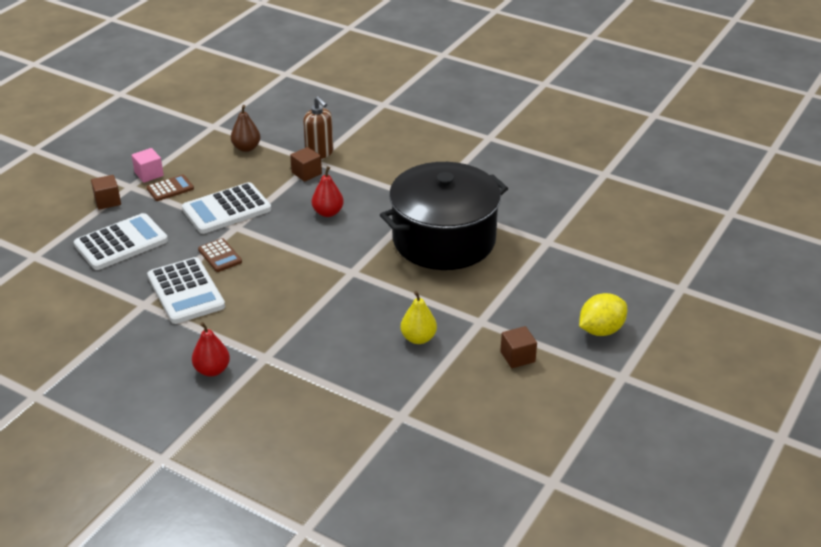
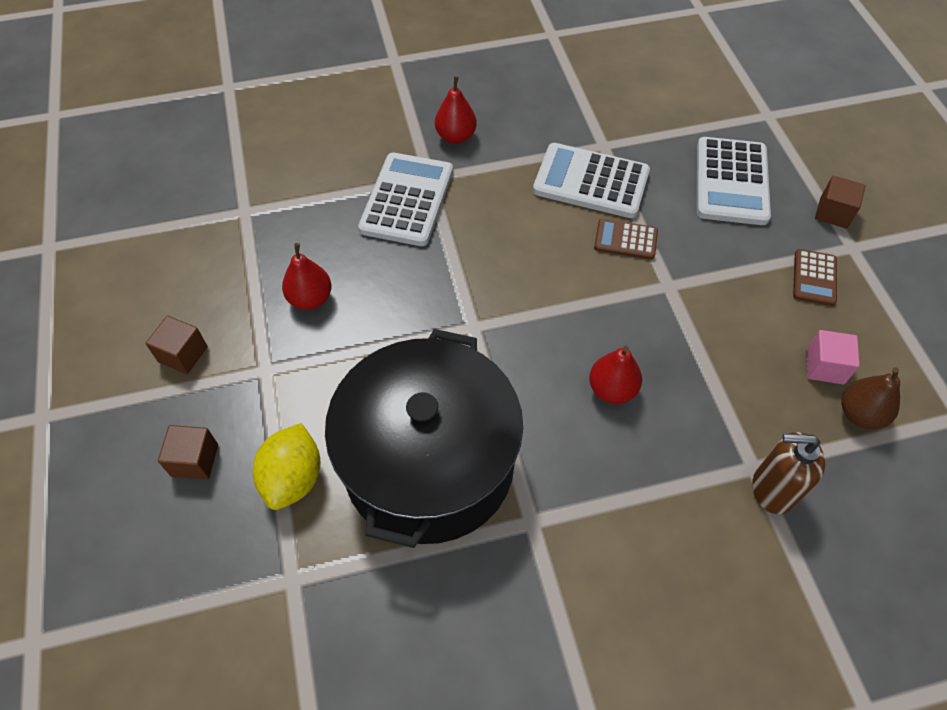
camera: 135 degrees right, 20 degrees up
(149, 174) = (869, 278): pink cube -> pink cube (824, 366)
(226, 209) = (716, 300): white calculator -> white calculator (407, 200)
(306, 173) = (729, 435): brown cube -> brown cube (195, 460)
(418, 338) = (310, 299): yellow pear -> red pear
(601, 330) = (107, 468): yellow lemon -> yellow lemon (293, 478)

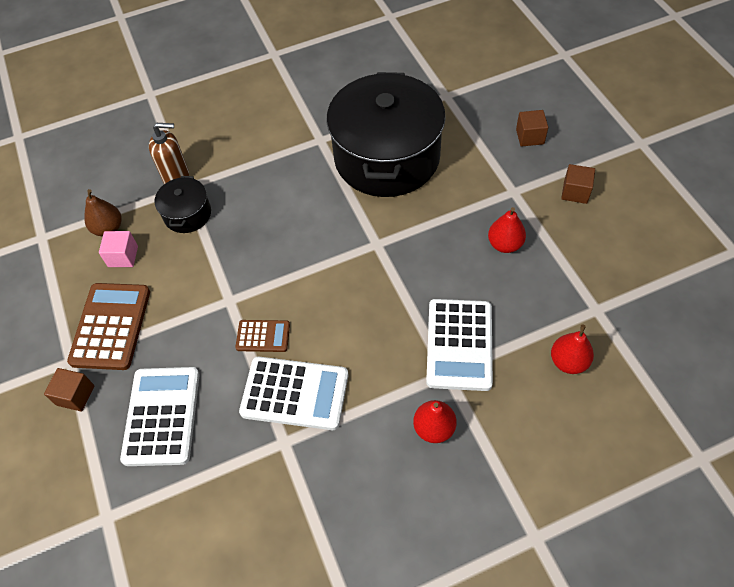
camera: 175 degrees right, 0 degrees up
(293, 478) = (466, 137): yellow lemon -> none
(612, 389) = (274, 217): red pear -> red pear (568, 361)
(742, 417) = (187, 214): none -> black pot
(814, 278) = (111, 326): brown calculator -> brown calculator, size x1.85

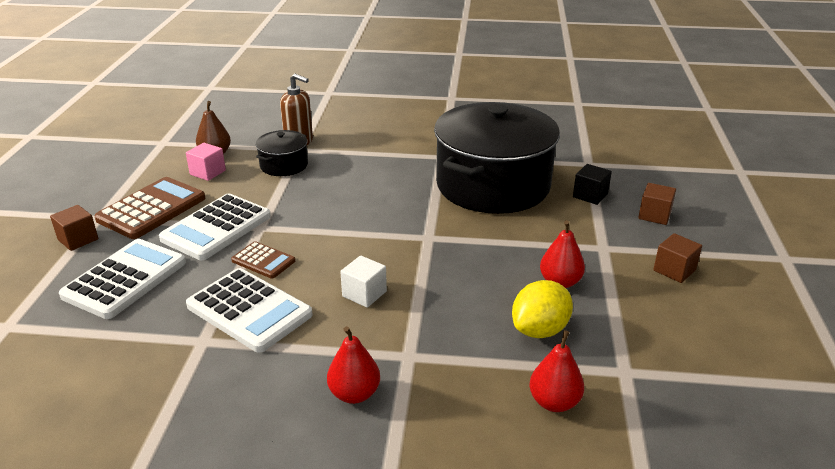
camera: 25 degrees right, 25 degrees down
(371, 330) = (364, 294): none -> white cube
(459, 344) = (442, 339): white calculator -> white calculator (216, 228)
(470, 135) = (590, 195): none -> black cube
(519, 300) = (540, 330): none -> yellow lemon

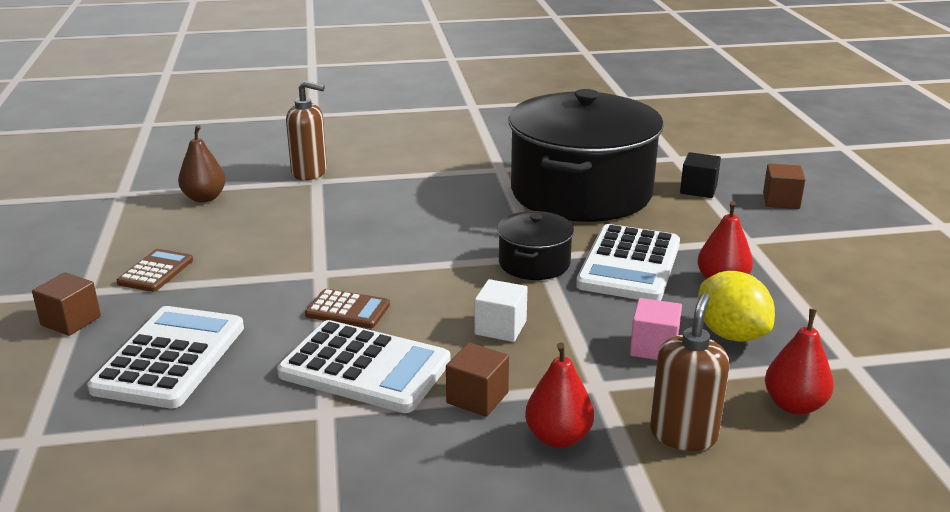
camera: 15 degrees left, 5 degrees down
(151, 209) = (156, 271): brown calculator -> brown calculator, size x0.54
(208, 172) = (208, 220): pink cube -> pink cube (654, 347)
(216, 228) = (260, 281): white calculator -> white calculator (629, 265)
(284, 165) = (306, 200): black pot -> black pot (534, 263)
(450, 410) = (683, 434): none -> brown soap dispenser
(540, 330) = (731, 334): yellow lemon -> yellow lemon turned 60 degrees counterclockwise
(674, 270) = (837, 252): brown cube -> brown cube (477, 398)

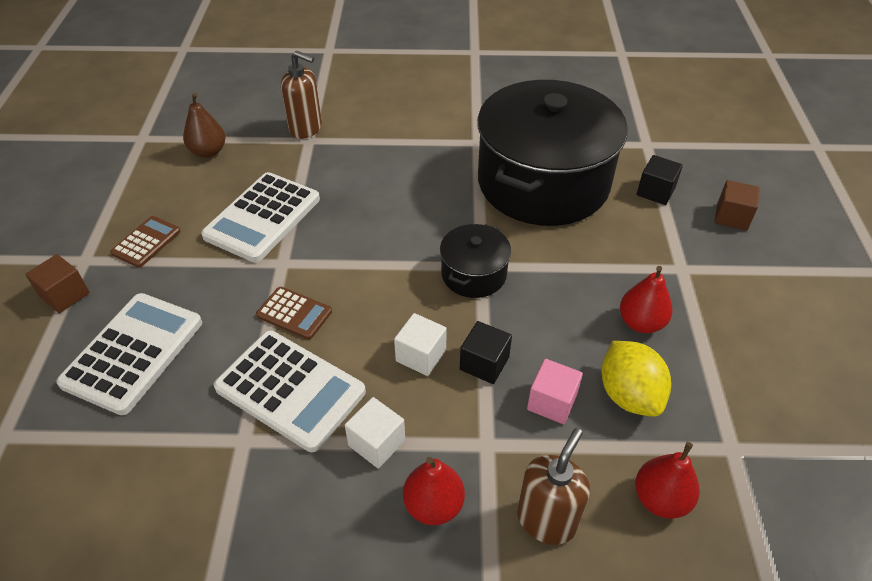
camera: 10 degrees right, 20 degrees up
(477, 398) = (376, 443): brown cube -> white cube
(571, 327) = (484, 363): none -> black cube
(629, 265) = (560, 287): white calculator -> white calculator (263, 217)

